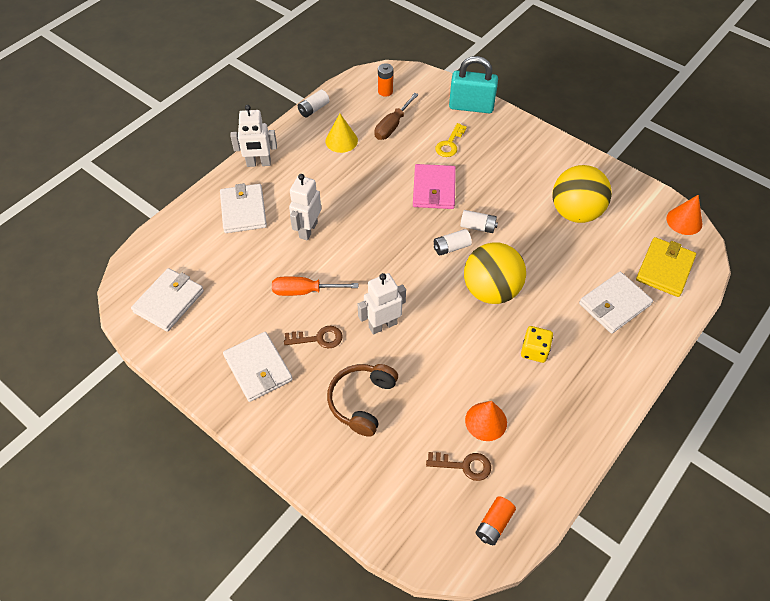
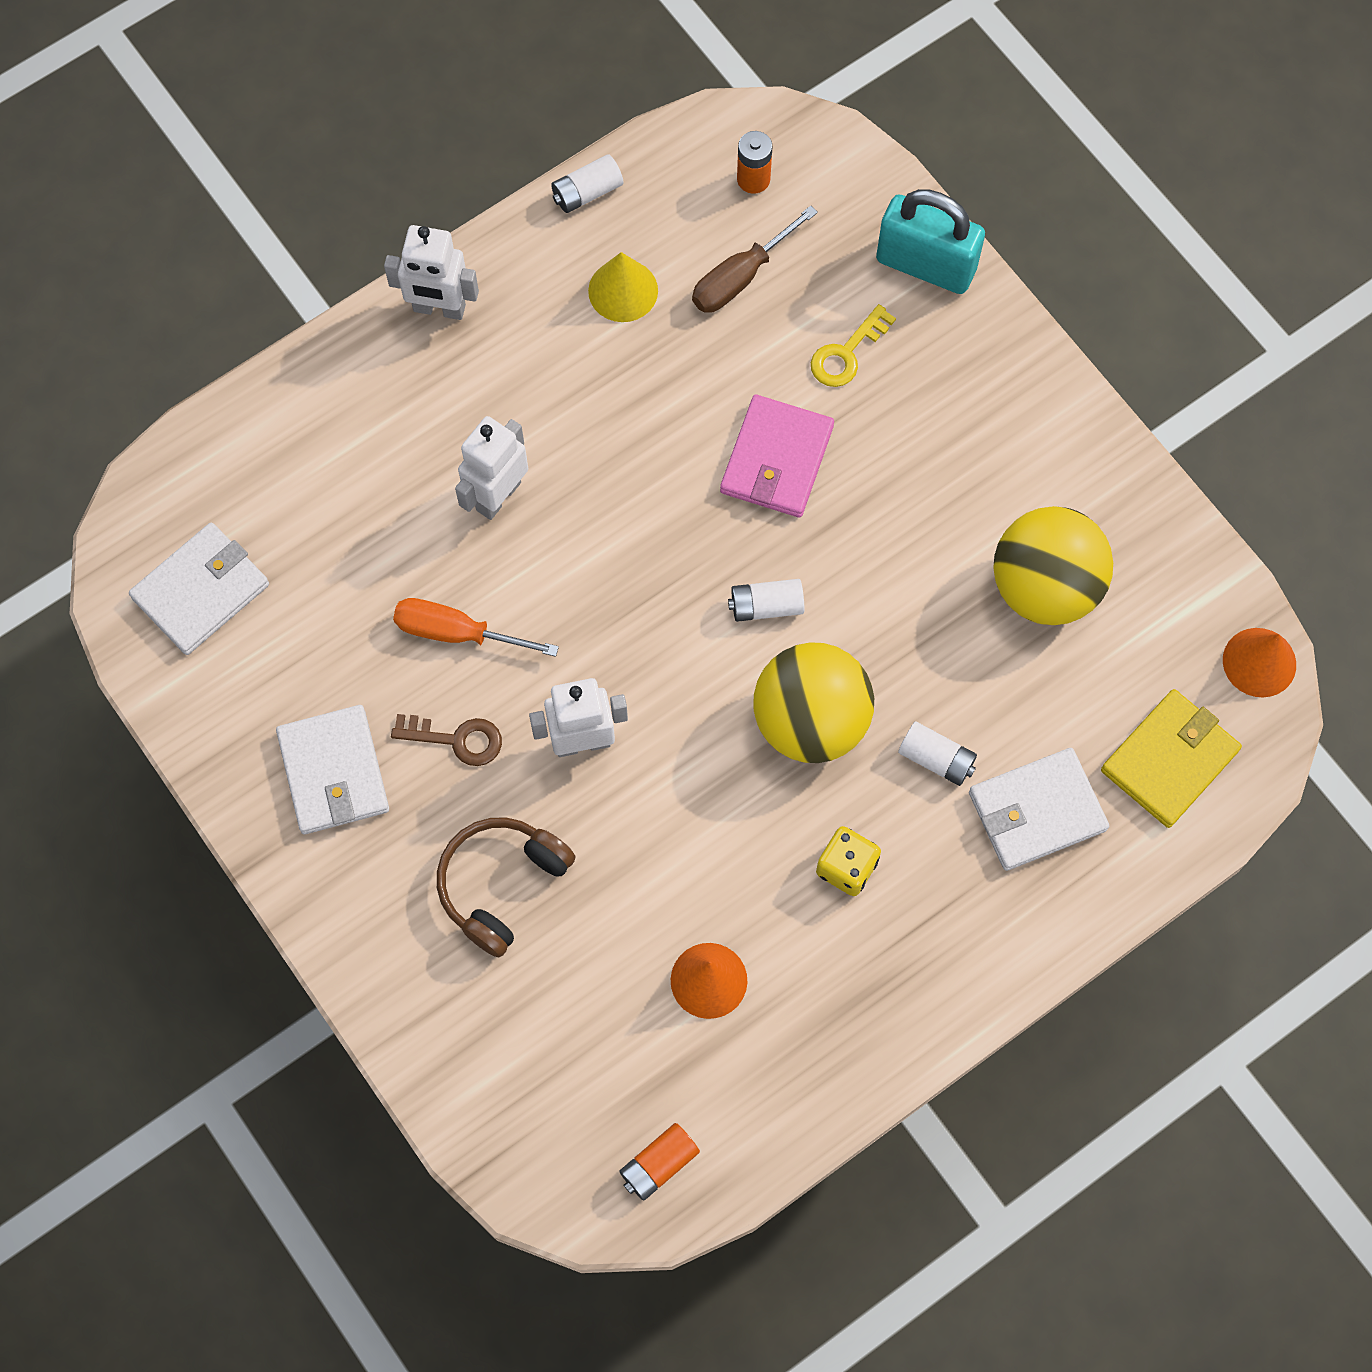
camera: 15 degrees right, 15 degrees up
(243, 210) = (383, 418): white wallet -> none
(464, 465) = (642, 1050): brown key -> none
(478, 227) = (835, 571): white battery -> white battery (936, 759)

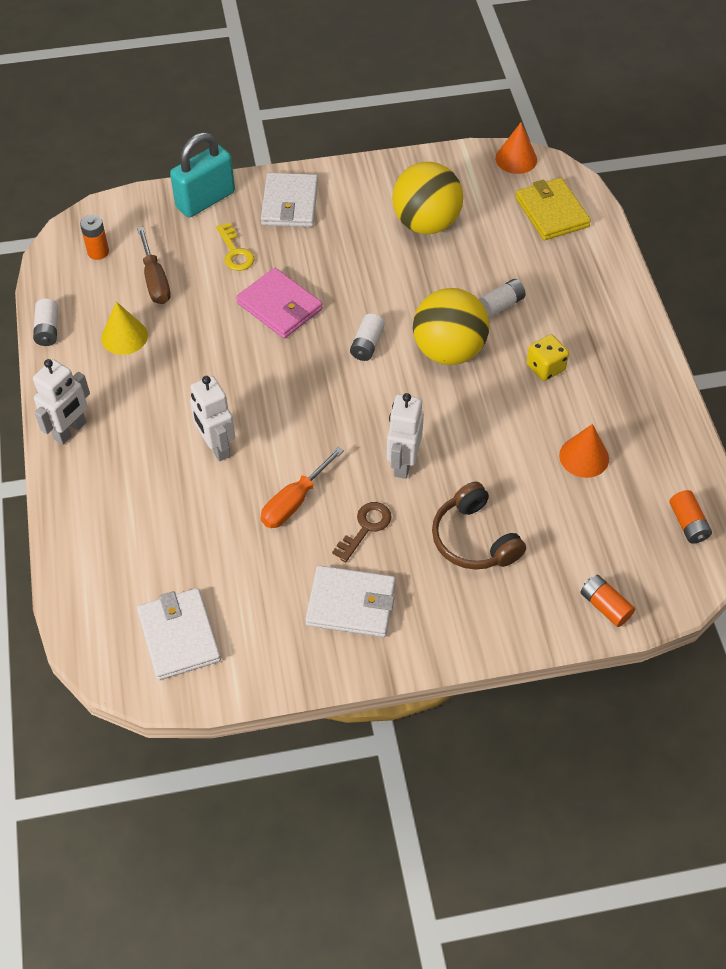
camera: 65 degrees left, 15 degrees down
(471, 1096) = (605, 606): none -> orange battery
(1037, 811) = (553, 275): white wallet -> white wallet (290, 203)

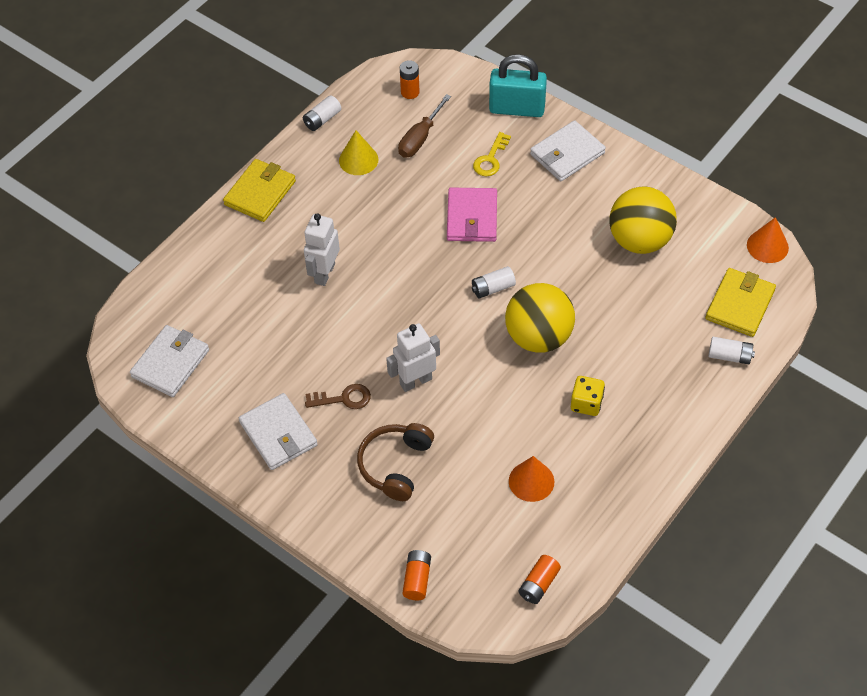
camera: 50 degrees right, 0 degrees up
(70, 431) = (260, 193): white robot -> yellow wallet
(295, 501) = (325, 346): orange screwdriver -> none
(501, 305) = (614, 337): white battery -> white battery (729, 356)

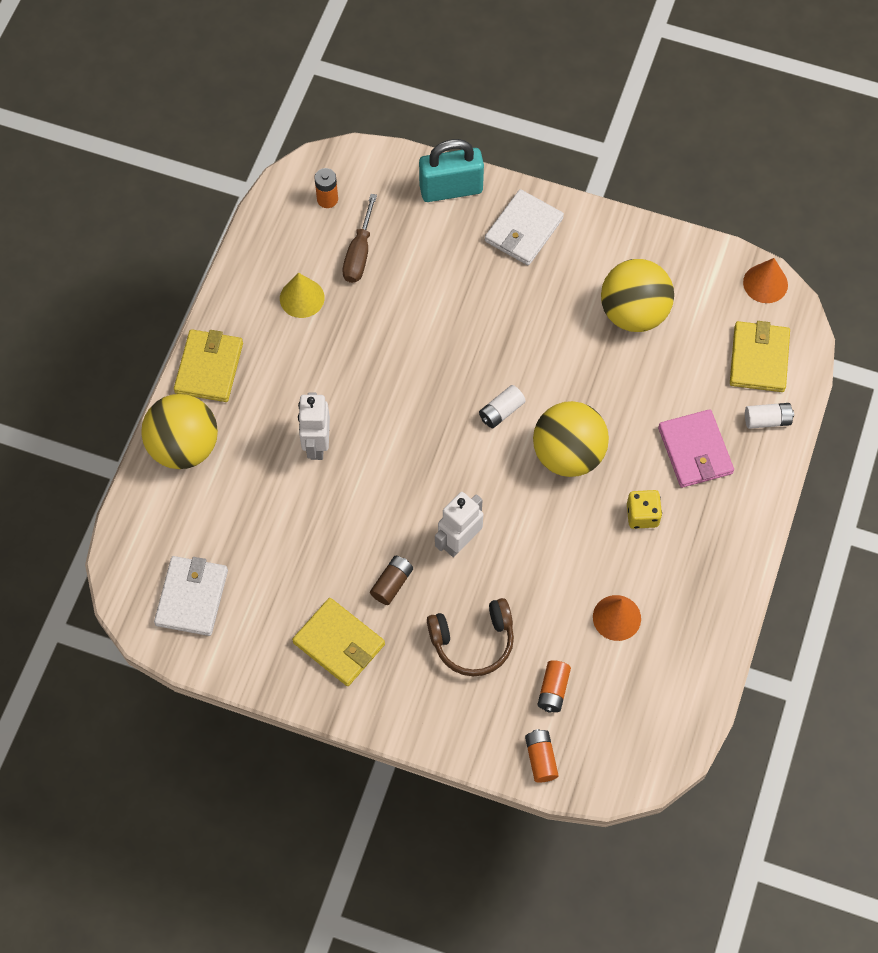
camera: 20 degrees left, 10 degrees up
(214, 247) = (184, 447): none -> yellow ball
(278, 434) = (339, 643): white wallet -> yellow wallet
(322, 119) = (243, 259): white battery -> none
(343, 399) = (392, 583): brown key -> brown battery
(395, 465) = (473, 641): brown headphones -> brown headphones turned 105 degrees counterclockwise
(472, 217) = (450, 334): pink wallet -> pink wallet (695, 450)
(490, 159) = (444, 258): yellow key -> none
(539, 584) = (662, 726): orange battery -> orange battery (553, 690)

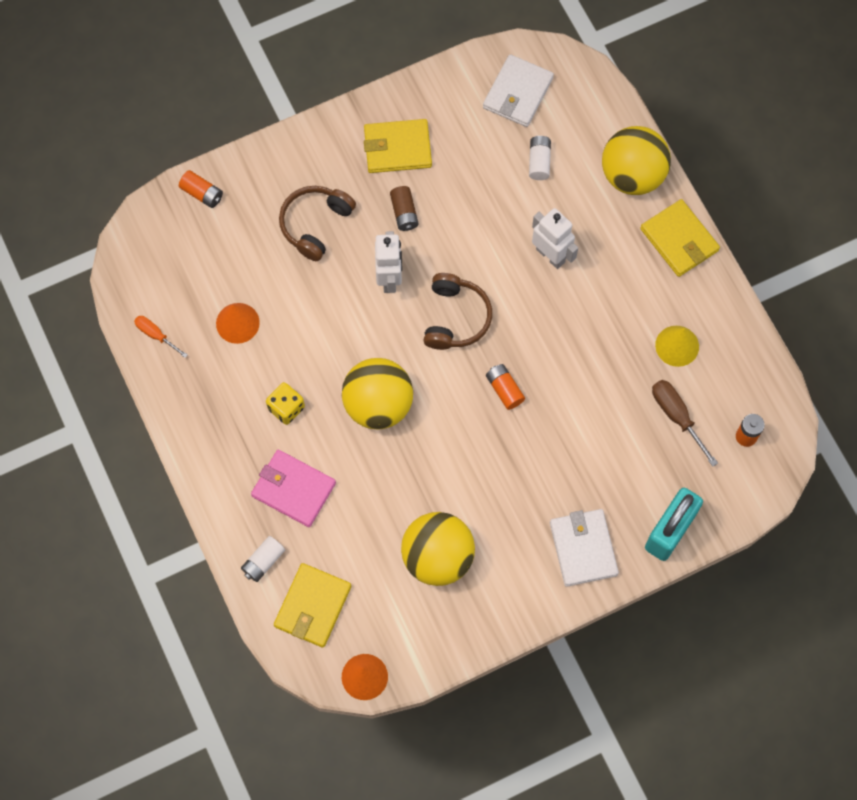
camera: 135 degrees right, 5 degrees up
(191, 597) = (518, 93): white wallet -> white wallet turned 60 degrees clockwise
(441, 464) = (456, 318): none -> brown headphones
(501, 411) = (454, 392): white battery -> white battery (539, 162)
(553, 690) = (234, 241): orange battery -> orange battery (504, 389)
(693, 668) = (156, 335): none -> orange screwdriver
(758, 359) = (313, 606): yellow wallet -> yellow wallet turned 60 degrees clockwise

